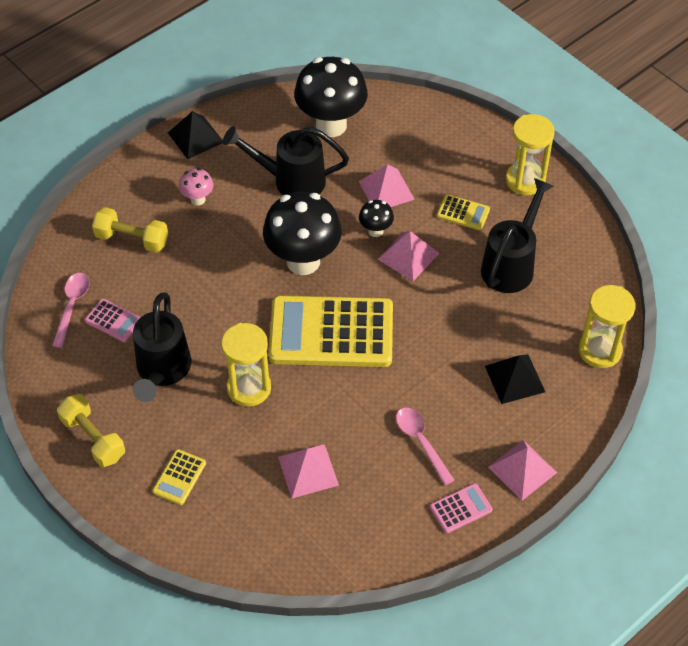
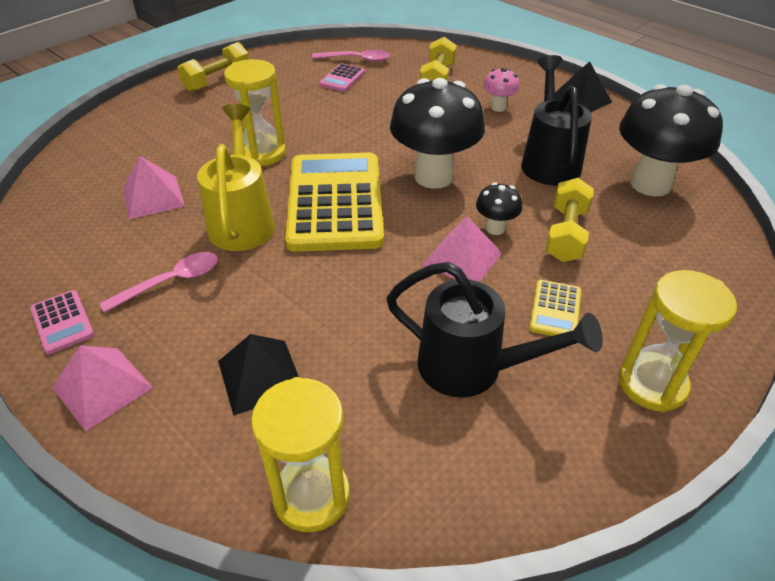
camera: 85 degrees right, 10 degrees down
(162, 371) = (286, 106): black watering can -> none
(179, 477) = (166, 123): yellow calculator -> none
(349, 399) = (242, 221): none -> yellow watering can
(386, 190) = (566, 234): pink pyramid -> yellow dumbbell

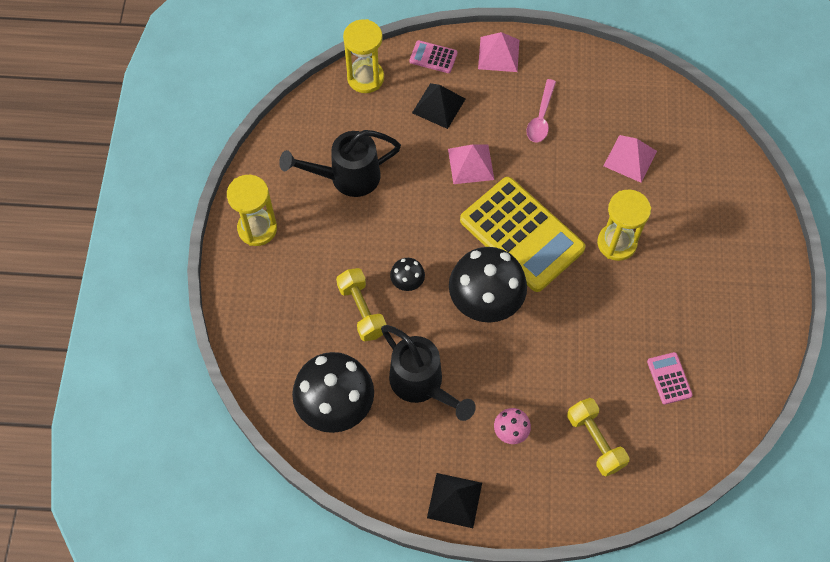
camera: 140 degrees right, 20 degrees up
(62, 322) = (560, 63): pink calculator -> pink calculator (433, 57)
(217, 81) = (756, 297): yellow dumbbell -> none
(242, 221) = (557, 180): yellow watering can -> none
(356, 59) = (691, 419): pink spoon -> none
(462, 258) = (407, 244): pink pyramid -> pink pyramid (471, 164)
(555, 310) = (331, 243): yellow calculator -> none

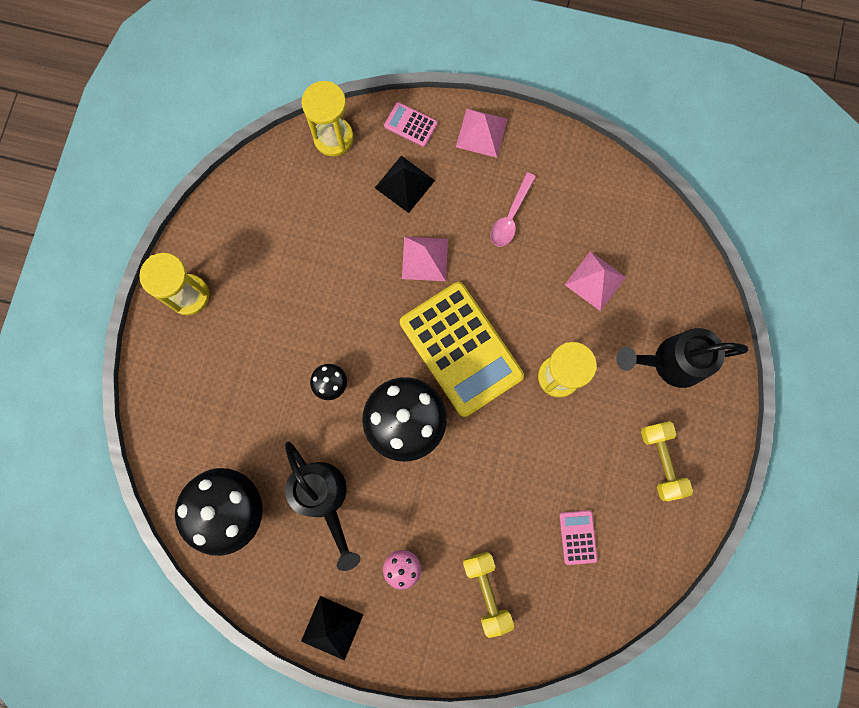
camera: 10 degrees right, 15 degrees up
(347, 177) = (292, 252): black watering can -> black watering can (671, 362)
(362, 310) = (279, 406): yellow dumbbell -> yellow dumbbell (661, 461)

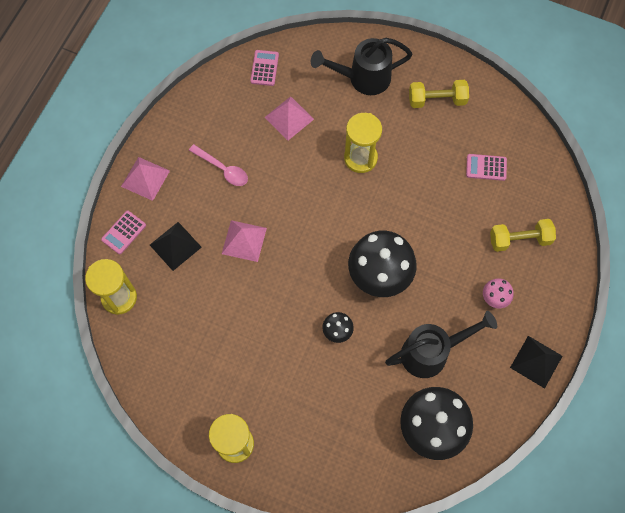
camera: 80 degrees left, 10 degrees down
(461, 349) = (326, 226): yellow calculator -> none
(658, 238) = (264, 68): none -> pink calculator
(671, 362) = (363, 78): black watering can -> black watering can turned 75 degrees clockwise

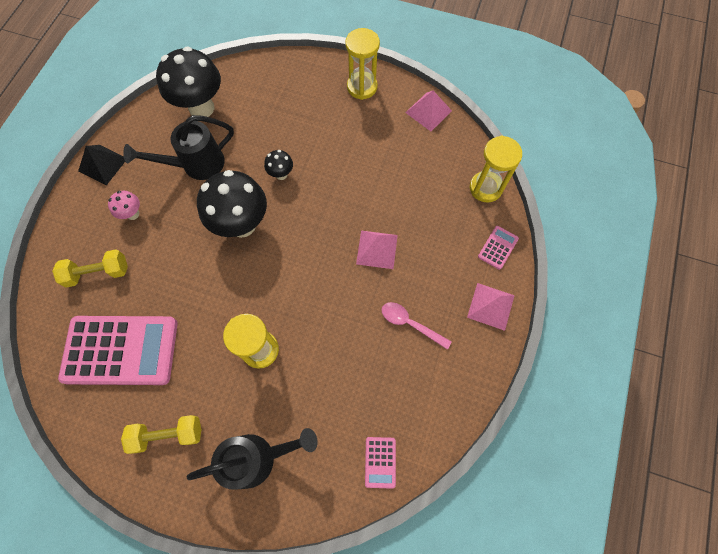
camera: 175 degrees right, 0 degrees up
(175, 246) = (444, 239): black pyramid -> none
(289, 118) = (343, 393): pink pyramid -> pink pyramid (428, 111)
(486, 167) = (121, 350): pink calculator -> pink calculator, size x2.41

